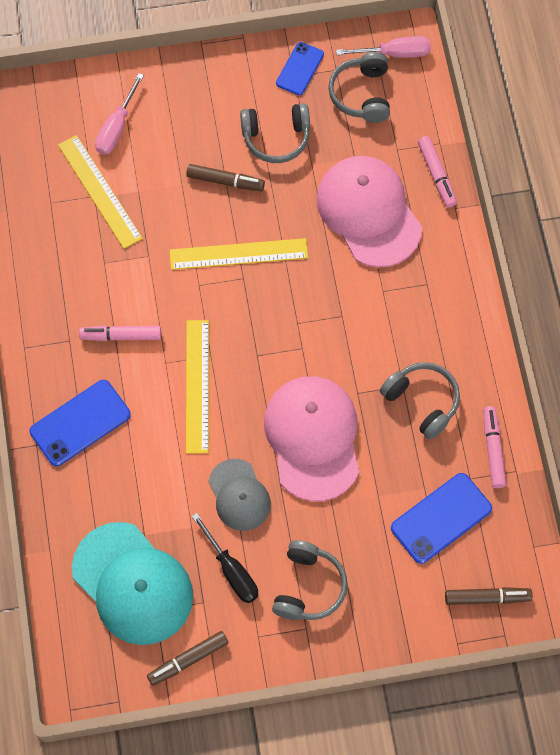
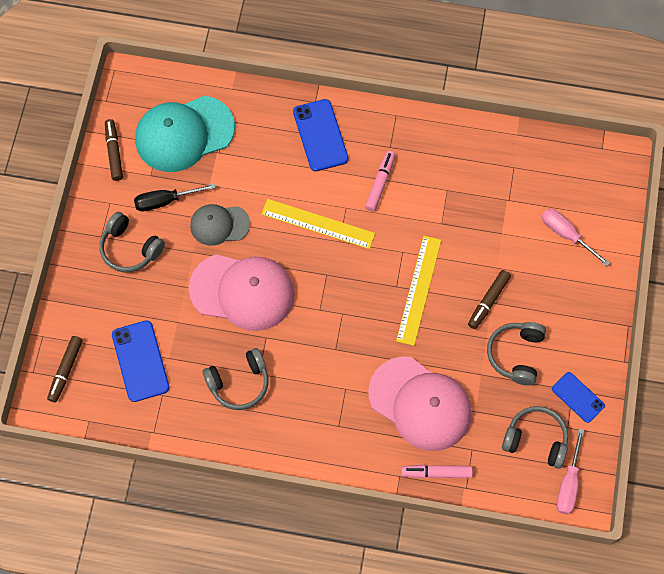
camera: 110 degrees right, 0 degrees up
(99, 191) = (511, 205): yellow ruler -> none
(368, 212) = (420, 404): pink cap -> pink cap turned 45 degrees clockwise
(493, 449) = (178, 422): pink marker -> none

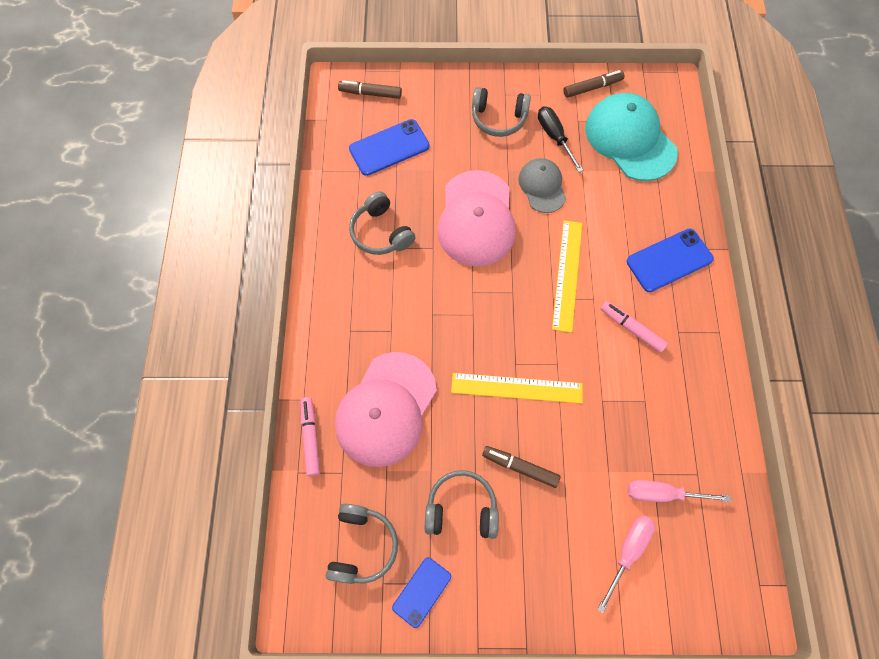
camera: 80 degrees right, 0 degrees up
(130, 248) = (498, 118): grey headphones -> grey headphones turned 105 degrees counterclockwise
(380, 183) = (631, 328): pink marker -> pink marker turned 150 degrees counterclockwise
(568, 483) = (314, 593): pink screwdriver -> pink screwdriver (662, 494)

